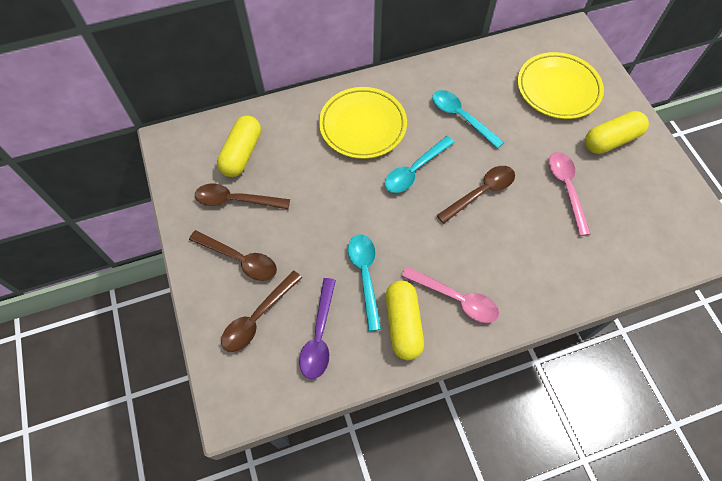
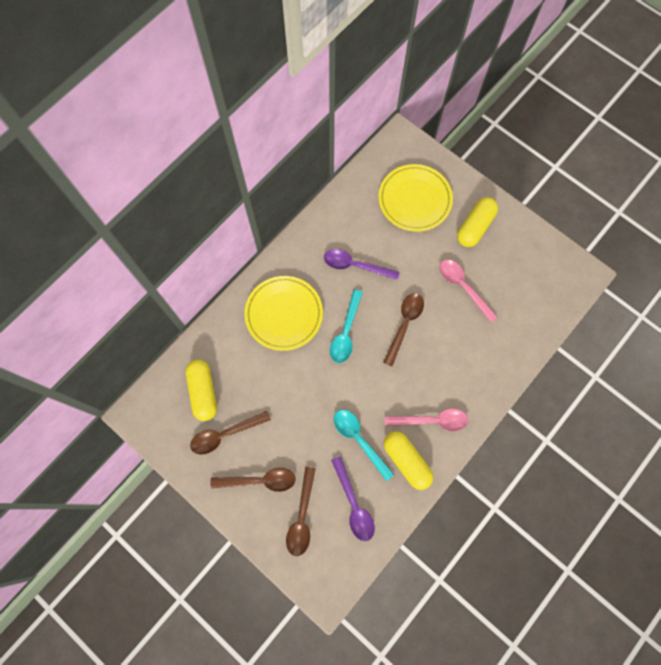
camera: 30 degrees left, 10 degrees up
(461, 117) = (355, 265): turquoise spoon -> purple spoon

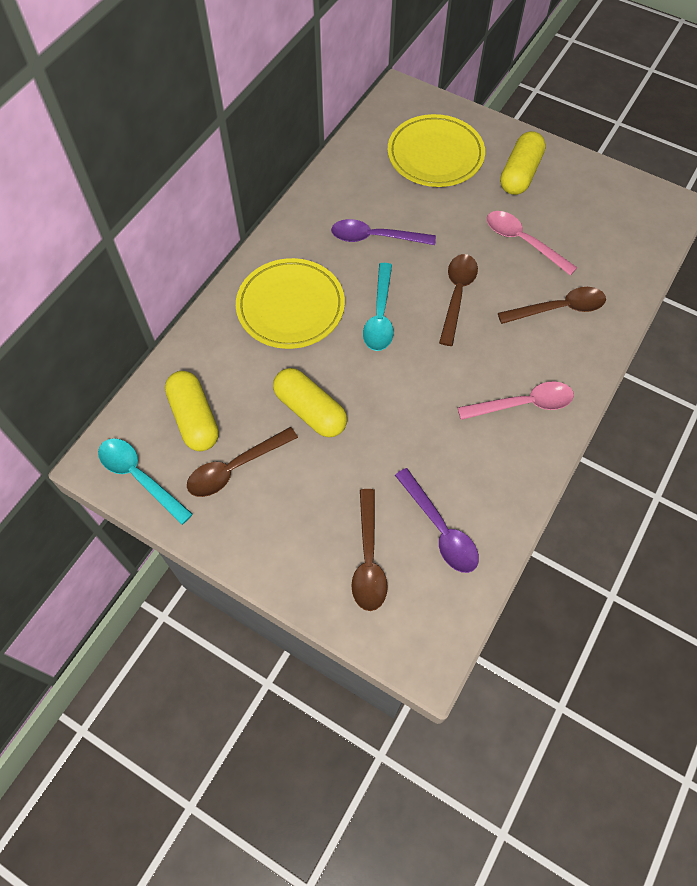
camera: 10 degrees left, 10 degrees down
(260, 480) = (297, 520): brown spoon -> brown spoon (559, 308)
(358, 439) = (427, 443): turquoise spoon -> turquoise spoon (139, 476)
(406, 461) = (501, 460): yellow capsule -> yellow capsule (310, 410)

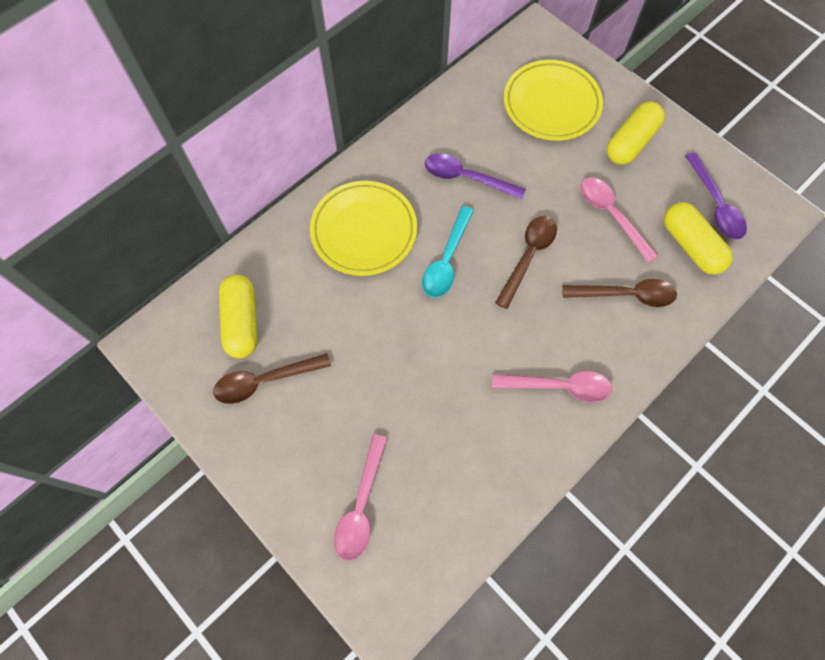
camera: 15 degrees right, 5 degrees up
(139, 476) = (175, 366): turquoise spoon -> none
(310, 410) = (351, 341): yellow capsule -> yellow capsule (690, 245)
(368, 559) = (361, 506): brown spoon -> pink spoon
(440, 529) = (438, 494): purple spoon -> purple spoon (715, 205)

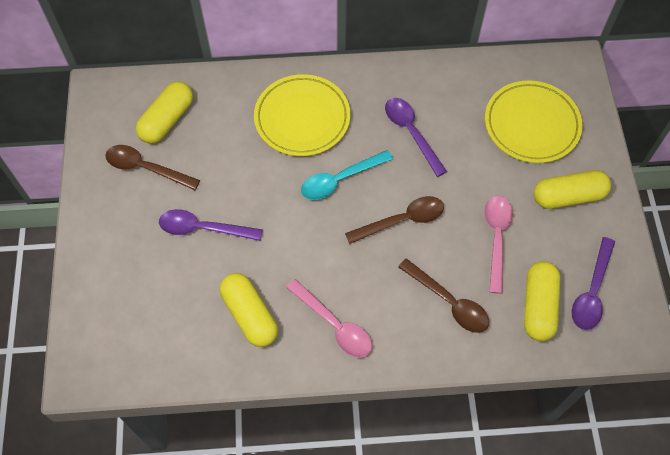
camera: 40 degrees right, 5 degrees down
(361, 506) = (130, 293): pink spoon -> none
(370, 394) = (203, 228): none -> purple spoon
(483, 436) = (250, 315): none -> yellow capsule

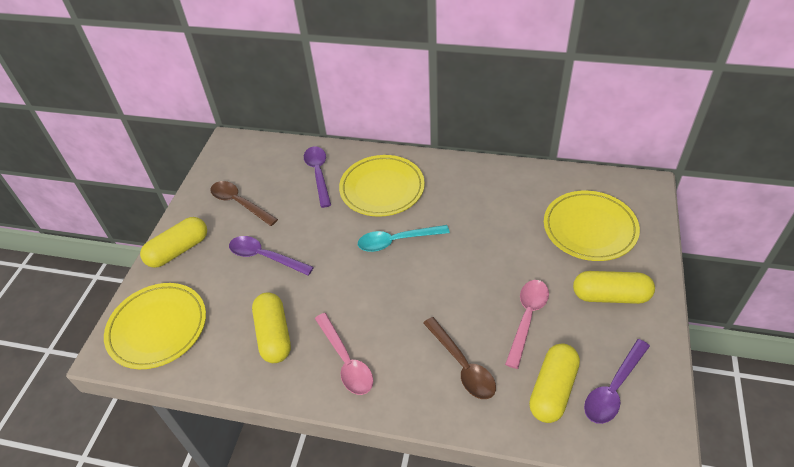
camera: 20 degrees right, 15 degrees down
(120, 337) = (158, 328): none -> yellow plate
(167, 120) = (272, 172): yellow capsule -> yellow capsule (178, 250)
(402, 220) = (441, 285): brown spoon -> none
(411, 132) = (473, 215): purple spoon -> purple spoon (318, 174)

